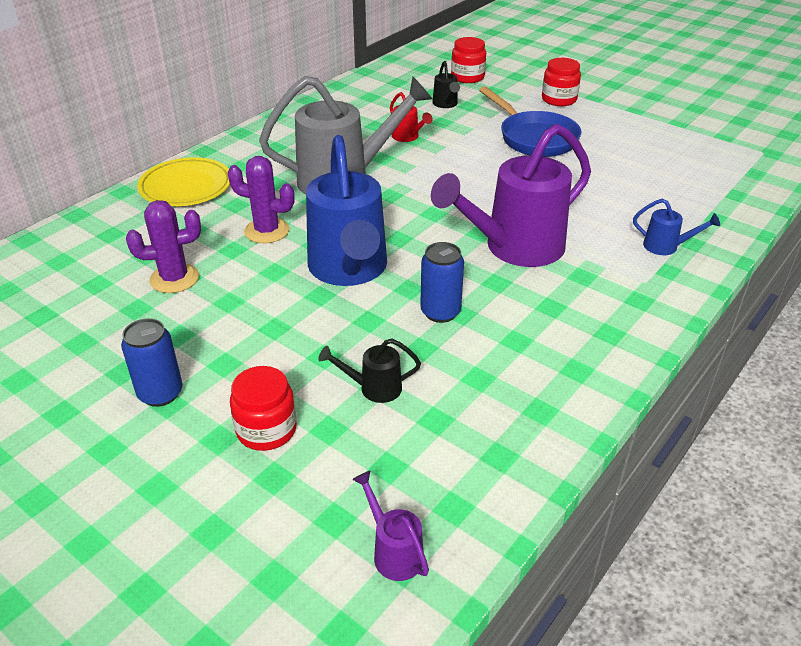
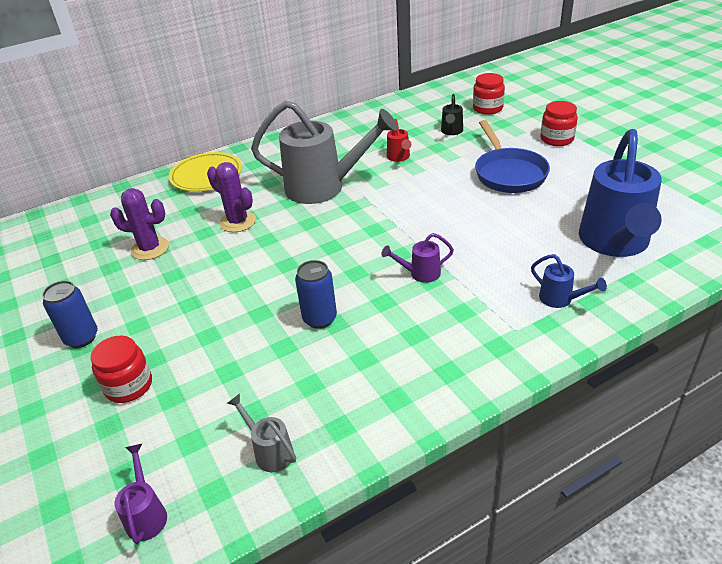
camera: 25 degrees right, 0 degrees up
(349, 270) = (275, 266): blue watering can -> blue watering can (614, 243)
(374, 388) = (225, 372): black watering can -> none
(484, 452) = (270, 451): none -> grey watering can
(515, 248) = (420, 273): purple watering can -> purple watering can, size x0.42

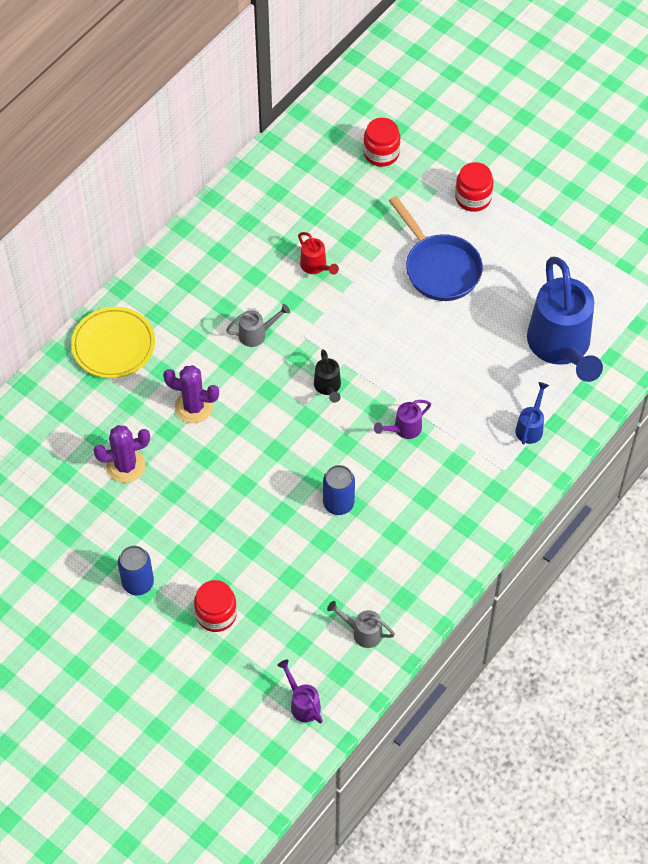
camera: 25 degrees left, 20 degrees up
(323, 187) = (256, 334): grey watering can -> grey watering can, size x0.42
(451, 131) = (355, 207): black watering can -> black watering can (328, 387)
(560, 299) = (530, 427): blue watering can -> blue watering can turned 90 degrees counterclockwise

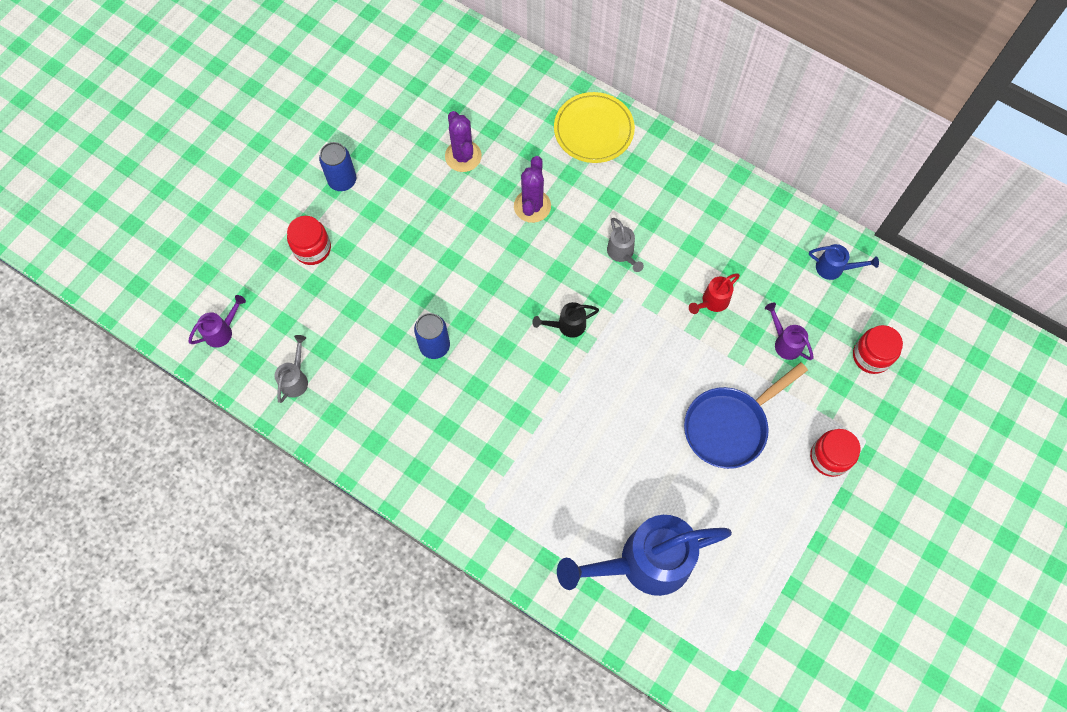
camera: 85 degrees right, 10 degrees up
(404, 429) = (525, 402): purple watering can -> purple watering can (785, 342)
(530, 427) = (538, 532): blue watering can -> blue watering can (834, 268)

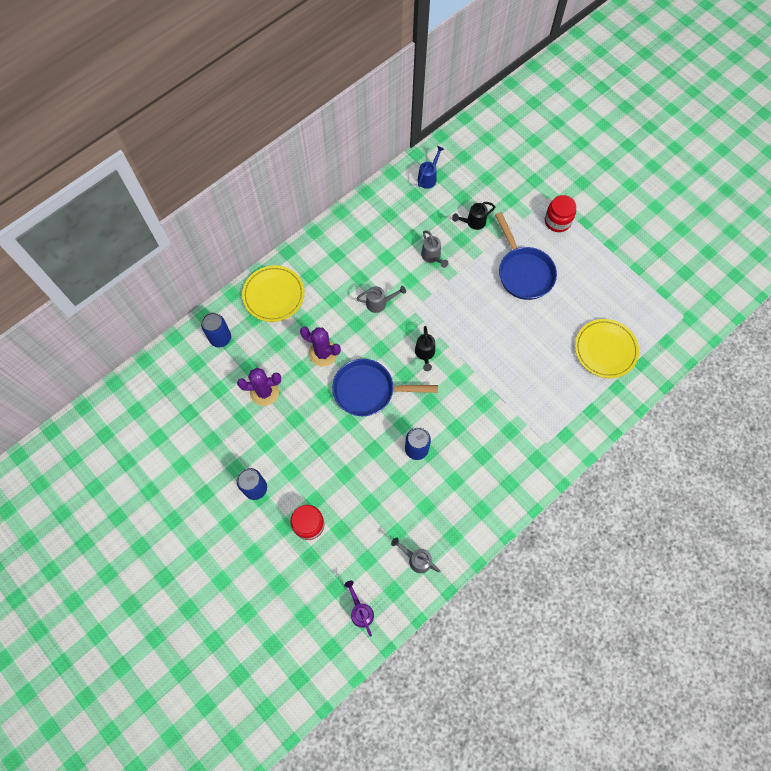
camera: 75 degrees left, 0 degrees up
(497, 271) = (369, 390): none -> blue pan
(518, 90) = (220, 338): none -> blue can
(644, 562) = (605, 350): blue watering can -> yellow plate
(712, 302) = (432, 257): red watering can -> grey watering can
(785, 342) = (473, 222): purple watering can -> black watering can
(871, 356) = (495, 176): red jar -> none

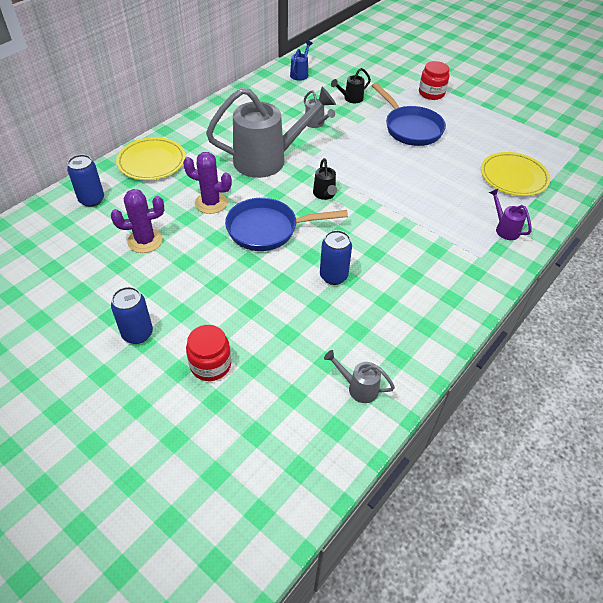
camera: 10 degrees left, 20 degrees down
(360, 611) = (294, 459): purple watering can -> purple watering can (505, 229)
(379, 303) = (267, 160): grey watering can -> grey watering can, size x2.36

